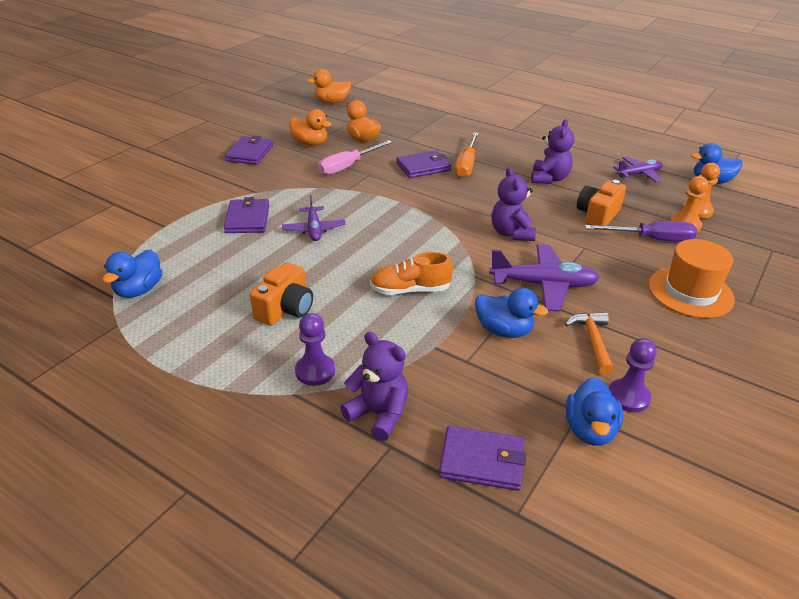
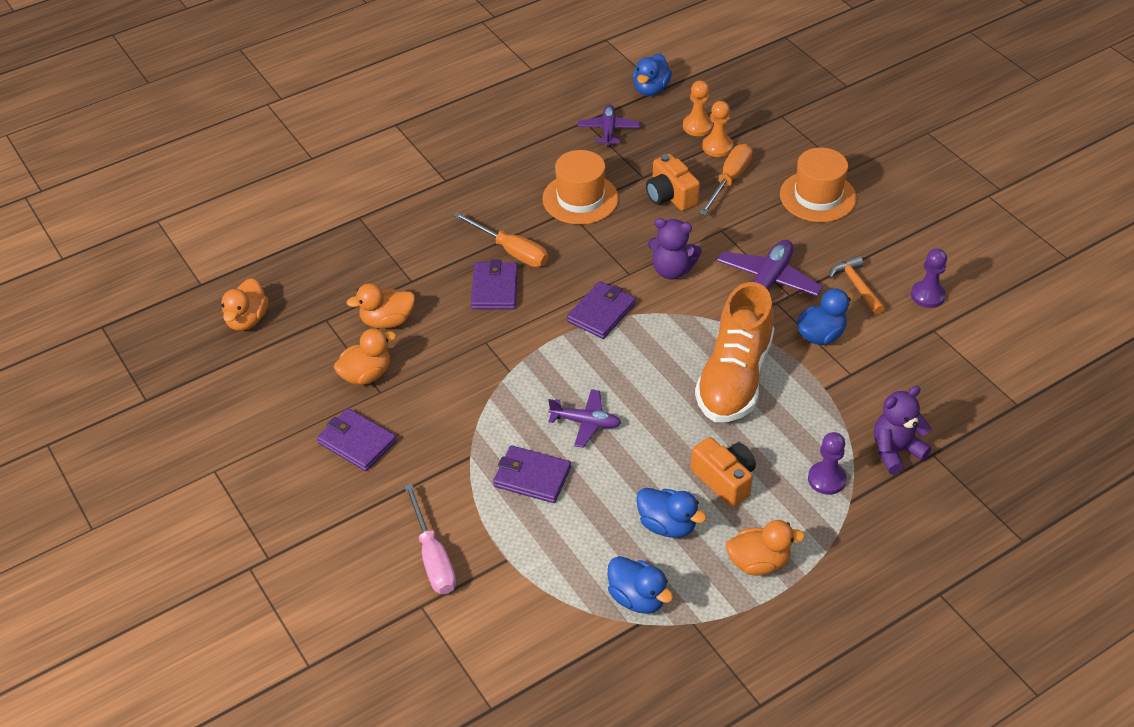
camera: 65 degrees left, 10 degrees up
(195, 348) = (758, 562): none -> orange duck
(348, 166) = (453, 355): pink screwdriver -> pink screwdriver (432, 557)
(410, 290) = (734, 378): orange shoe -> orange shoe, size x1.77
(482, 461) = (965, 405): purple wallet -> purple wallet (601, 312)
(549, 179) = (580, 199): purple teddy bear -> orange hat
(590, 430) = (954, 332): blue duck -> blue duck (667, 525)
(593, 341) = (856, 286): orange hammer -> orange hammer turned 45 degrees clockwise
(651, 239) = (729, 180): purple screwdriver -> orange screwdriver

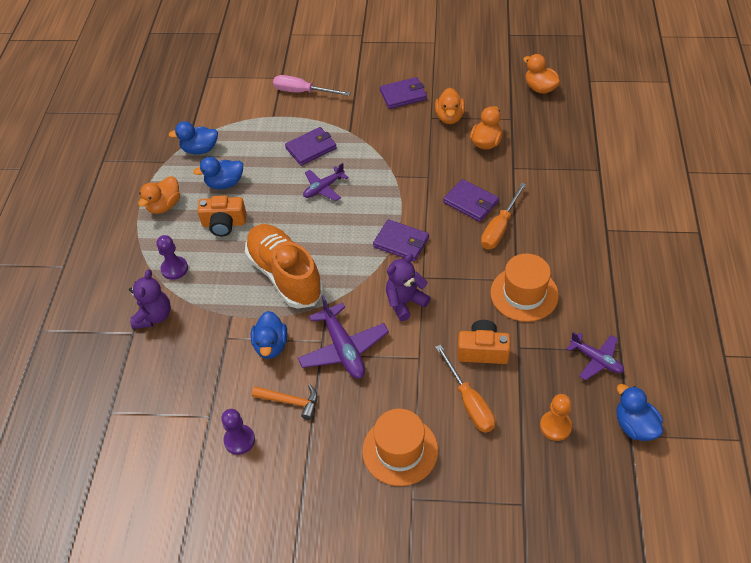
camera: 130 degrees right, 5 degrees up
(511, 251) = (500, 228): orange screwdriver -> orange screwdriver turned 45 degrees counterclockwise
(601, 312) = (401, 242): purple wallet -> purple wallet turned 45 degrees counterclockwise
(717, 147) = (517, 422): orange pawn -> none

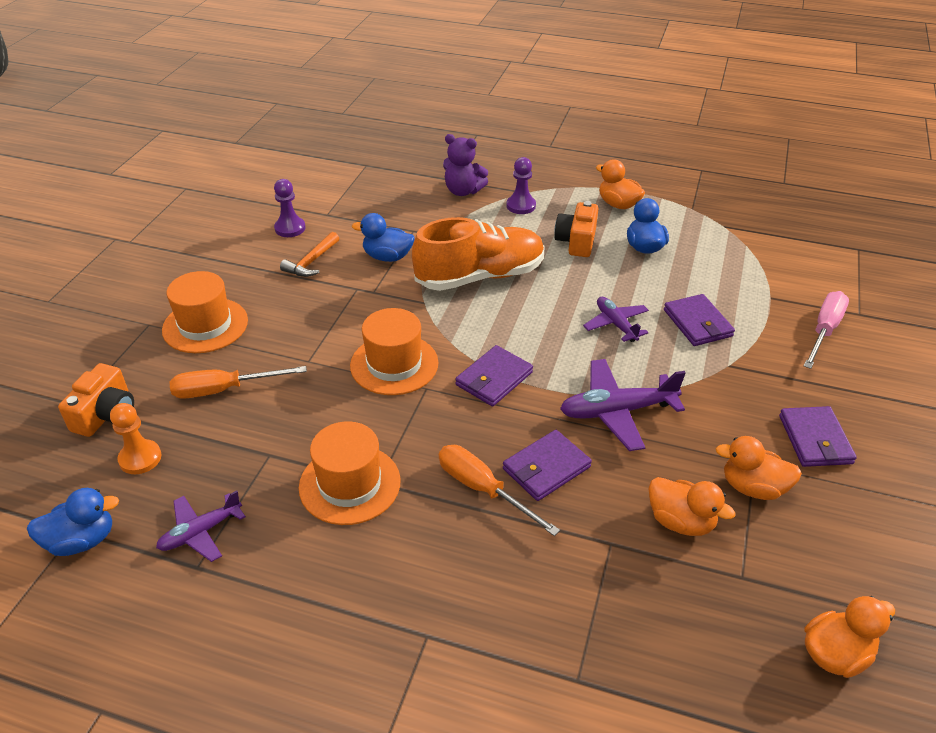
camera: 100 degrees right, 10 degrees down
(200, 149) = (709, 234): blue duck -> none
(343, 348) = (354, 305): purple plane -> purple plane (617, 411)
(405, 302) = (394, 364): purple teddy bear -> orange hat
(483, 351) = (284, 418): orange camera -> orange camera (106, 414)

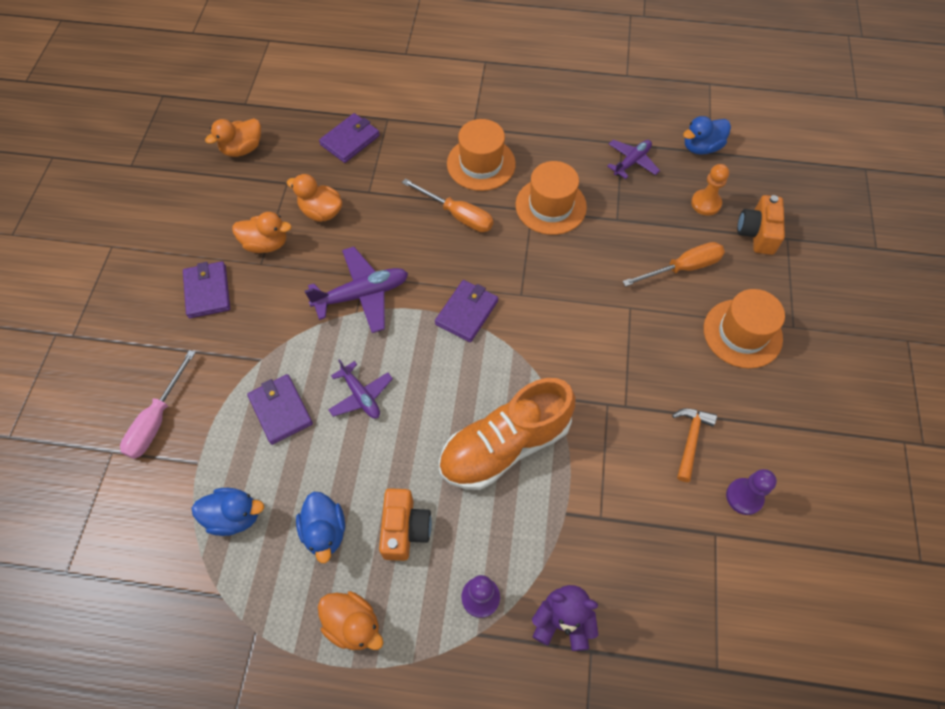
camera: 170 degrees right, 20 degrees up
(387, 257) = (613, 462): blue duck -> blue duck (234, 516)
(394, 364) = (555, 315): orange hat -> orange hat (481, 164)
(546, 468) = (415, 237): purple wallet -> purple wallet (350, 140)

